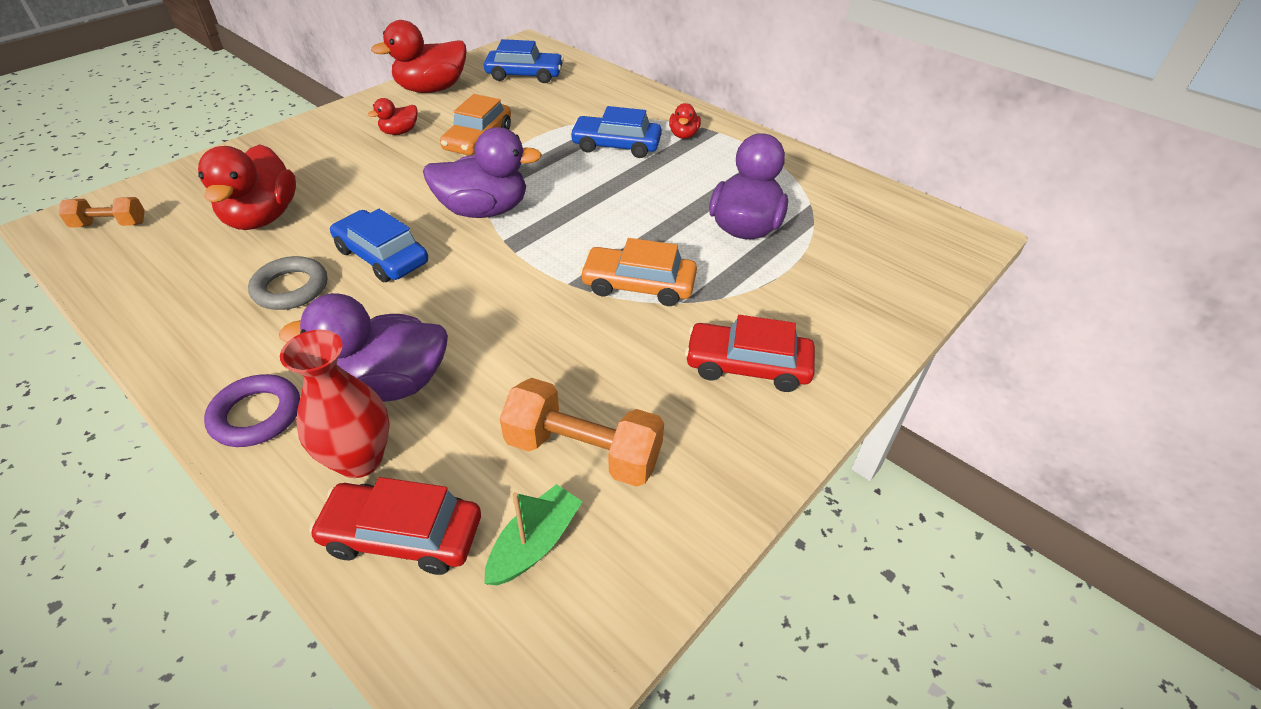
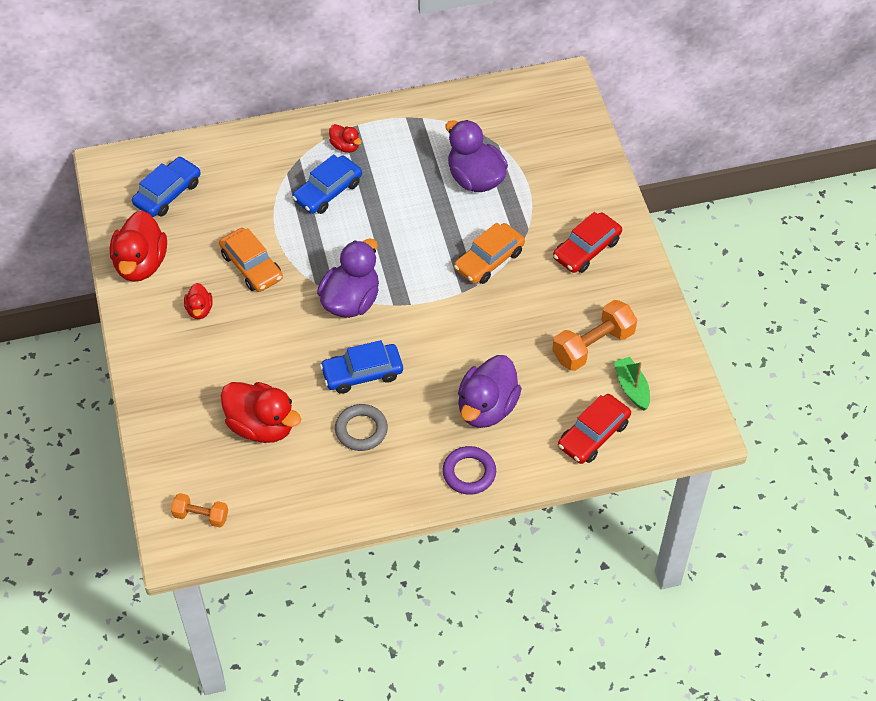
camera: 55 degrees left, 10 degrees up
(110, 224) = (201, 516): orange dumbbell -> orange dumbbell turned 75 degrees clockwise
(359, 459) = (533, 437): red vase -> none

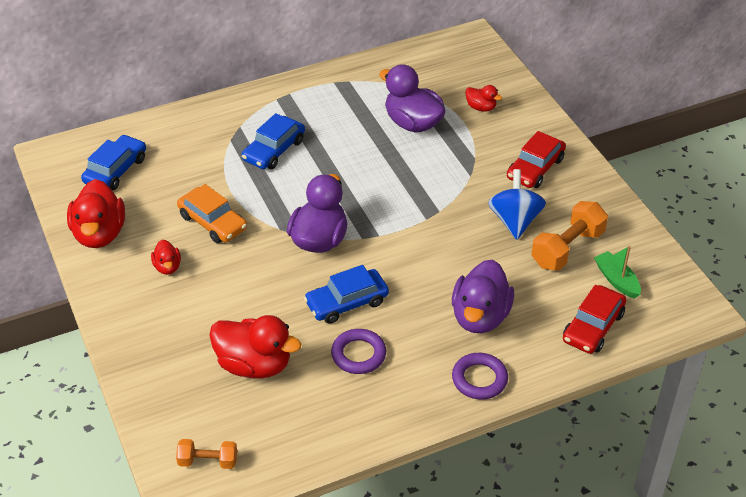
camera: 10 degrees left, 10 degrees down
(345, 146) = (282, 112): red duck -> red duck (481, 107)
(361, 430) = (358, 354): grey ring -> purple ring
(489, 260) = (445, 188): orange car -> none
(549, 307) = (515, 221): none -> blue spinning top

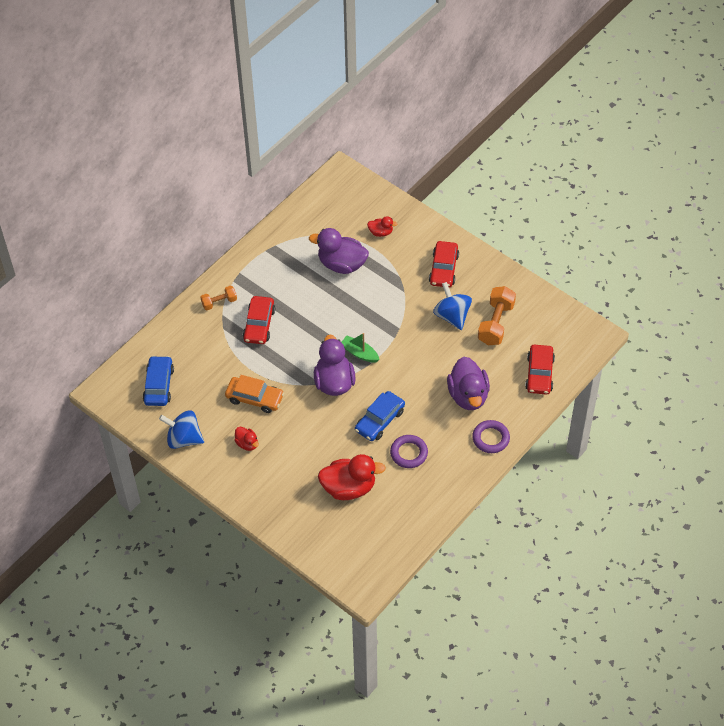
camera: 25 degrees left, 10 degrees up
(99, 234) = (184, 439): red duck -> blue spinning top
(208, 461) = (361, 561): orange dumbbell -> orange dumbbell (219, 302)
(274, 150) = (259, 324): blue car -> red car
(616, 280) = (537, 334): green boat -> green boat (359, 353)

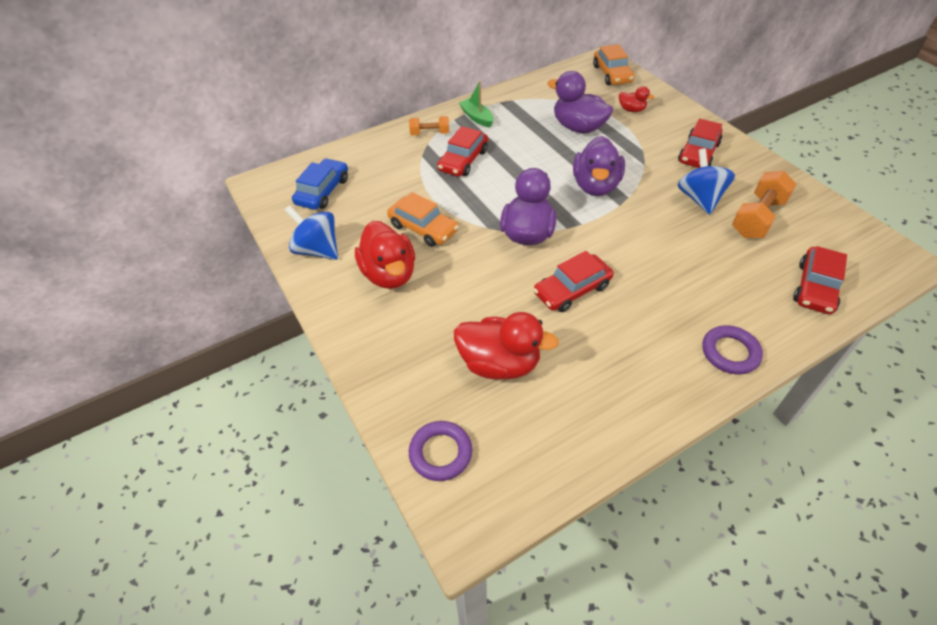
camera: 20 degrees right, 5 degrees down
(247, 444) = (389, 274): red duck -> red duck, size x2.00
(353, 191) = (612, 74): none -> orange car
(359, 353) = (570, 211): green boat -> green boat (477, 117)
(380, 420) = (572, 290): blue car -> red car
(409, 453) = (601, 340): purple ring -> purple ring (440, 453)
(468, 395) = (705, 289): purple duck -> purple duck (595, 186)

